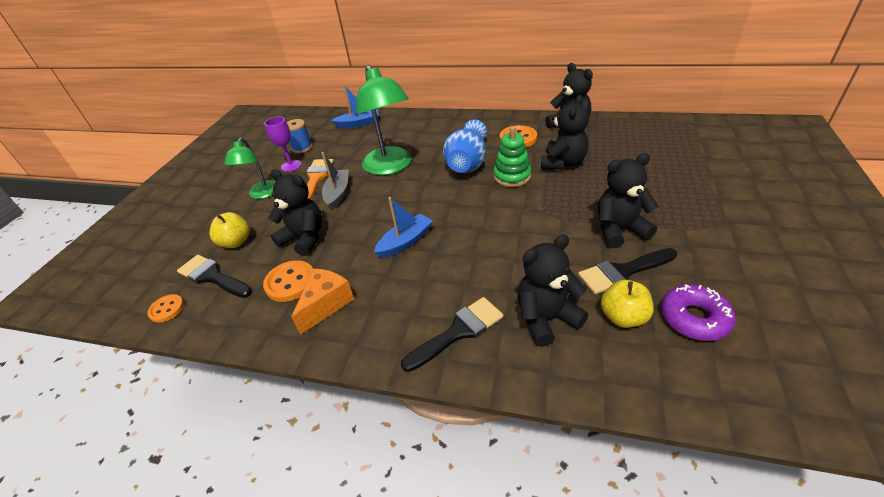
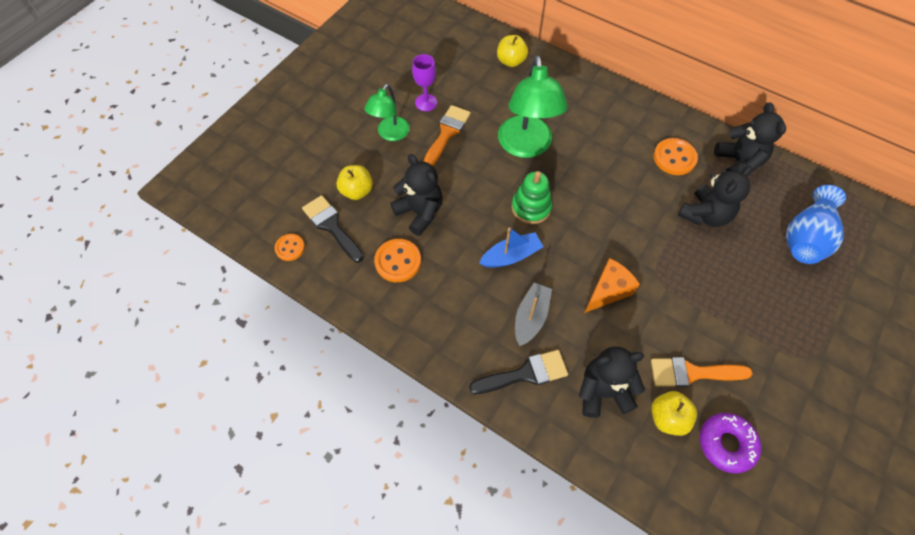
camera: 15 degrees right, 20 degrees up
(302, 148) = (442, 77): blue spool -> none
(326, 304) = (423, 299): orange cheese -> orange cheese (608, 291)
(338, 193) = (464, 164): grey boat -> grey boat (531, 317)
(358, 124) = (511, 61): blue boat -> yellow apple
(467, 163) = (607, 173): blue vase -> blue vase (805, 238)
(512, 176) = (644, 212): green stacking toy -> green stacking toy (531, 207)
(619, 230) = (715, 325): black teddy bear -> none
(622, 272) = (692, 373): black brush -> orange brush

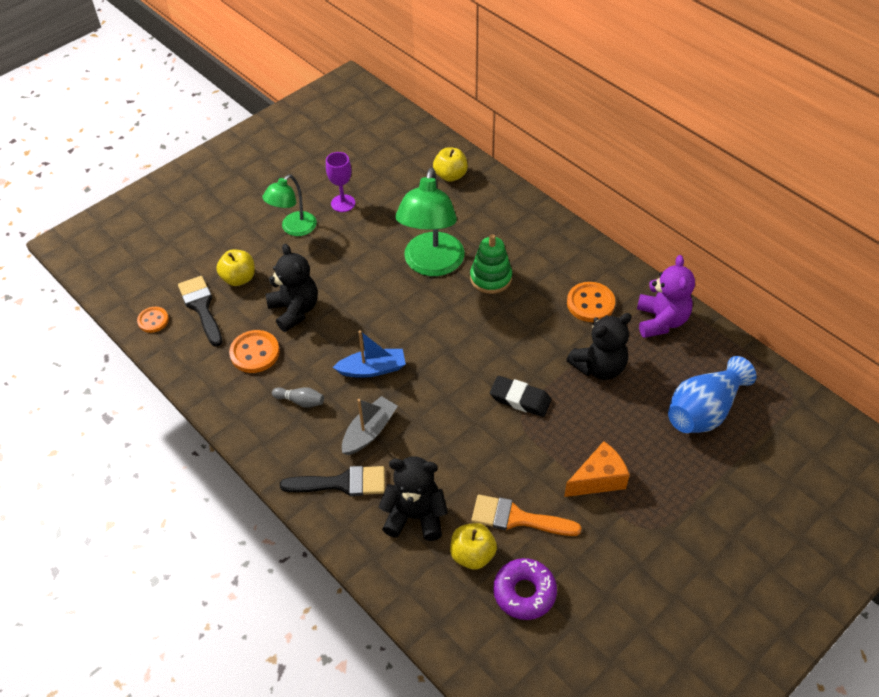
camera: 15 degrees right, 10 degrees down
(447, 133) = (353, 237): orange brush -> none
(457, 300) = (300, 401): none -> grey bowling pin
(531, 207) = (412, 326): green stacking toy -> green stacking toy (491, 278)
(608, 291) = (460, 422): orange cheese -> orange cheese (598, 479)
(650, 258) = (520, 399): none -> black eraser
(738, 163) = (661, 321): black teddy bear -> purple teddy bear

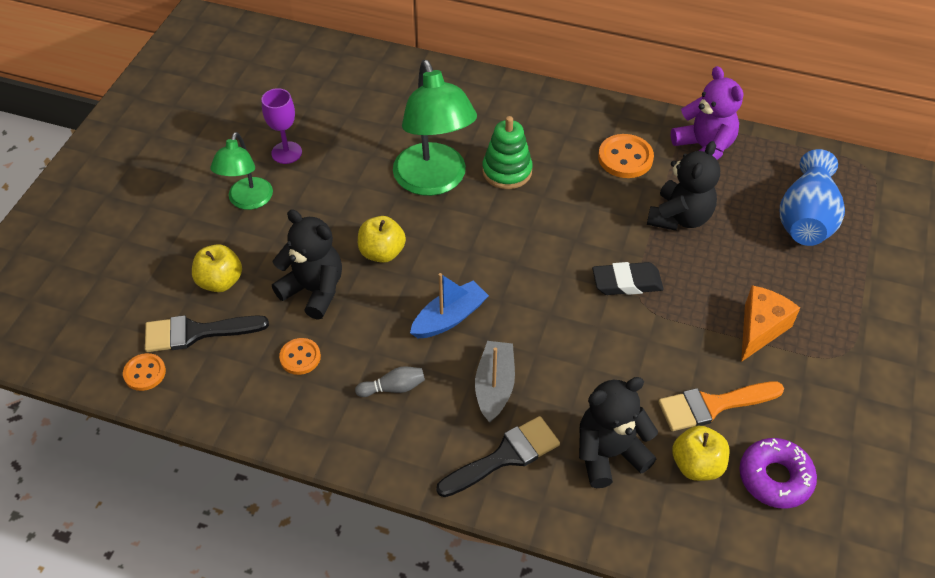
camera: 30 degrees left, 0 degrees up
(201, 307) = (196, 333): black brush -> black brush turned 45 degrees counterclockwise
(255, 353) = (300, 357): orange button -> orange button, size x0.64
(450, 175) = (387, 81): yellow apple -> yellow apple (382, 252)

